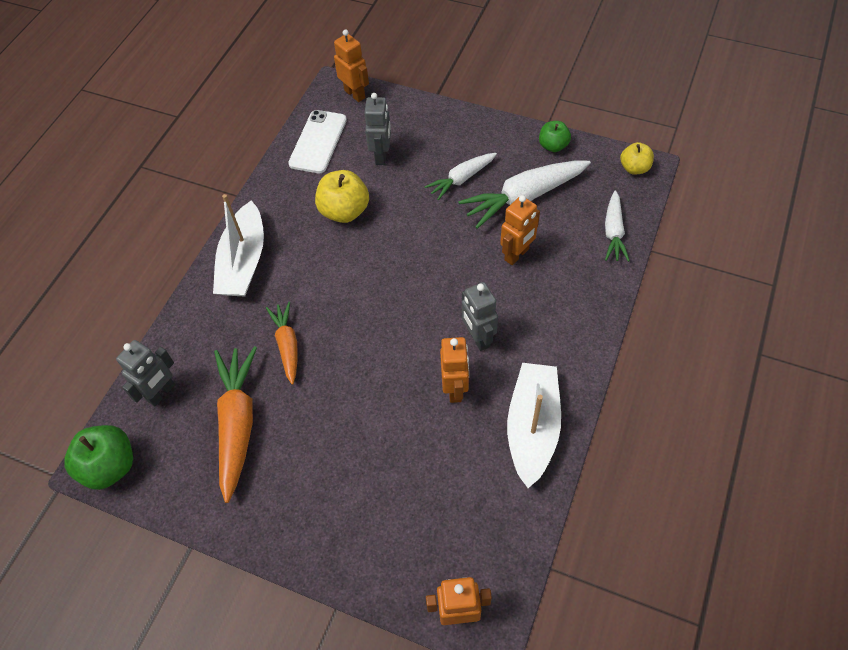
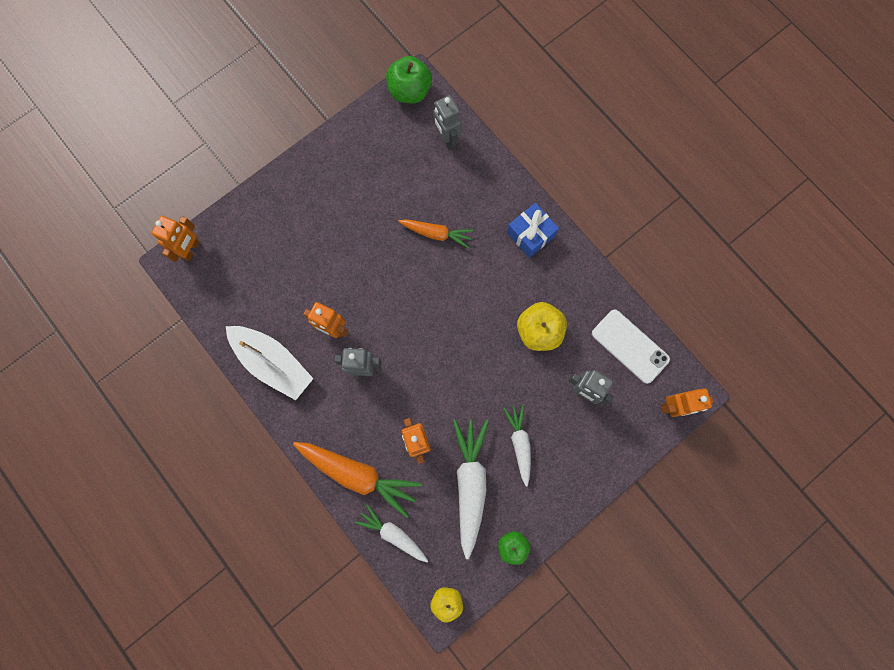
camera: 115 degrees right, 20 degrees up
(238, 423) = (393, 177): orange carrot -> orange carrot (358, 474)
(244, 262) = (530, 234): white boat -> blue gift

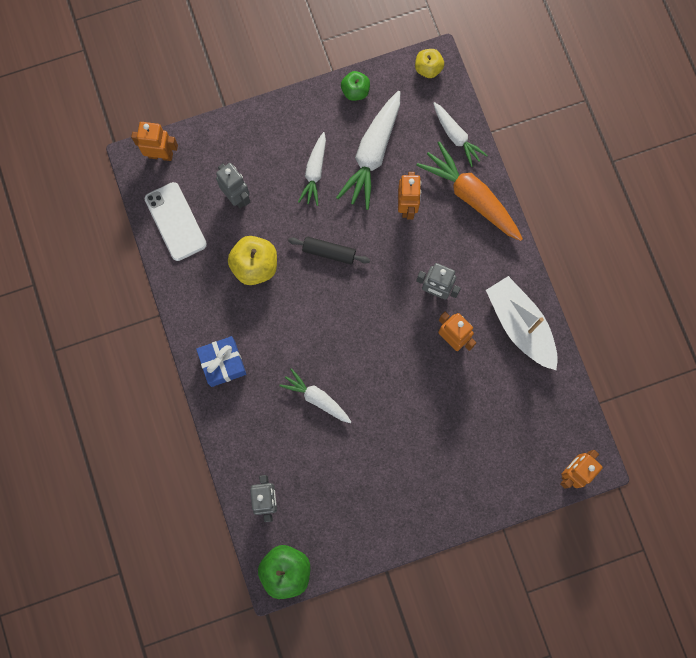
camera: 160 degrees left, 0 degrees up
(436, 234) = (316, 398): orange carrot -> white carrot
(475, 369) = (329, 252): none -> black rolling pin

